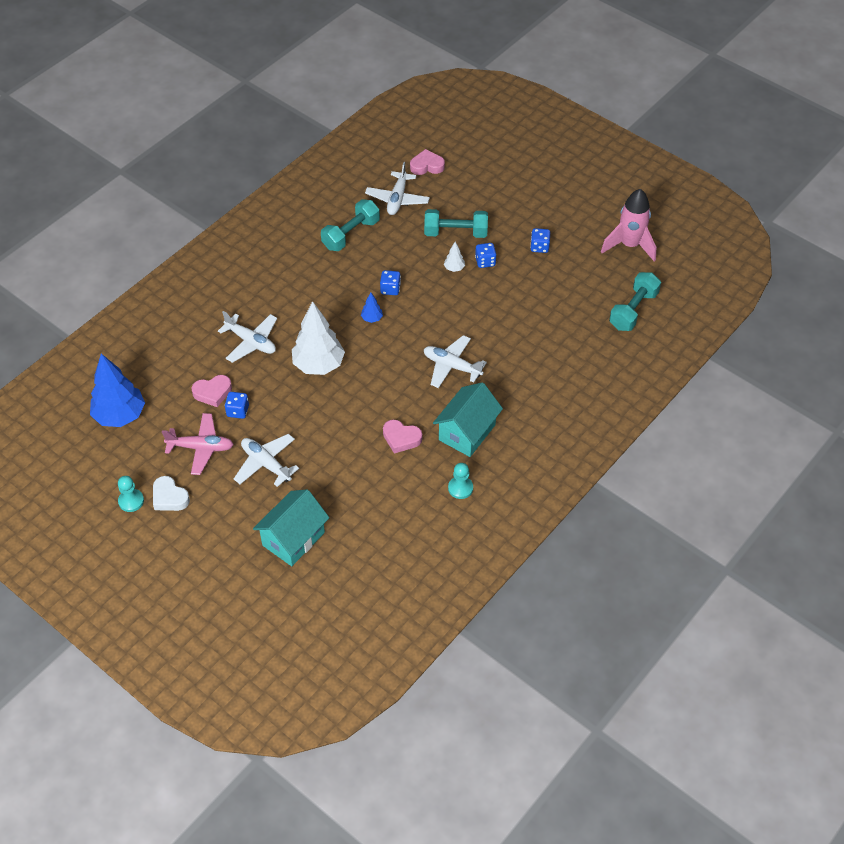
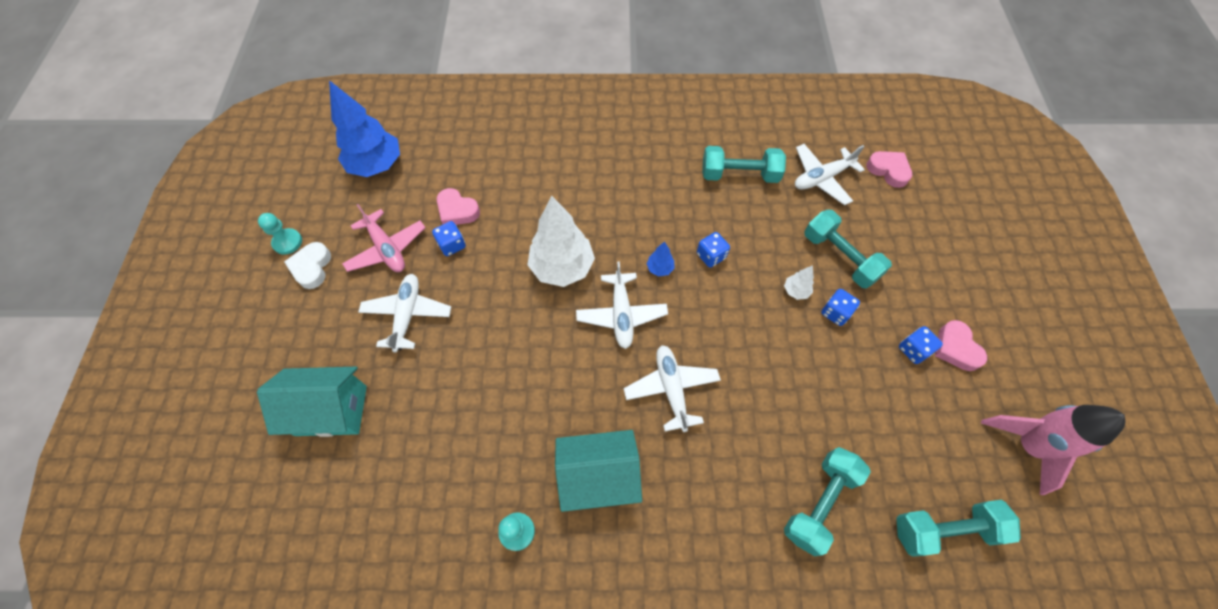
camera: 50 degrees right, 10 degrees up
(251, 342) = (540, 195): white plane -> white plane (621, 314)
(401, 438) = (535, 414): pink heart -> pink heart (956, 348)
(574, 349) = (819, 503): none -> turquoise dumbbell

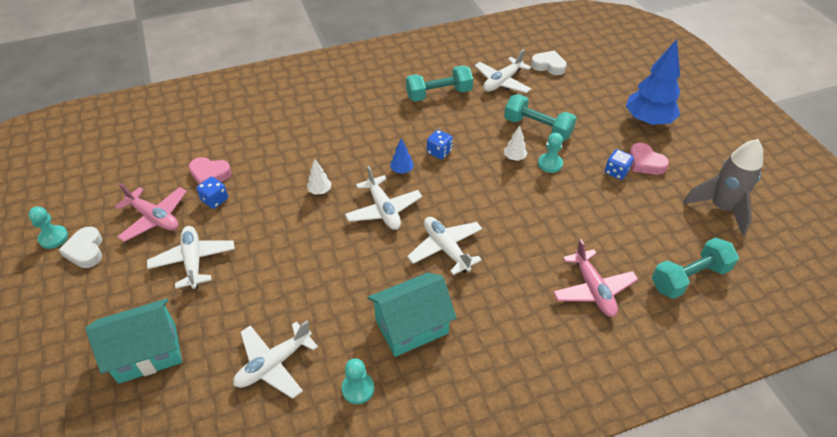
camera: 20 degrees left, 15 degrees down
(377, 166) = (121, 160): blue tree -> blue tree (648, 121)
(444, 469) = (273, 364): none -> white plane
(562, 268) = (320, 191): white tree -> white tree, size x0.43
(819, 503) = (593, 289): turquoise dumbbell -> pink plane
(835, 313) = (550, 164): blue dice -> turquoise pawn
(888, 170) = (548, 66): pink heart -> white heart
(1027, 446) = (720, 208): pink rocket -> grey rocket

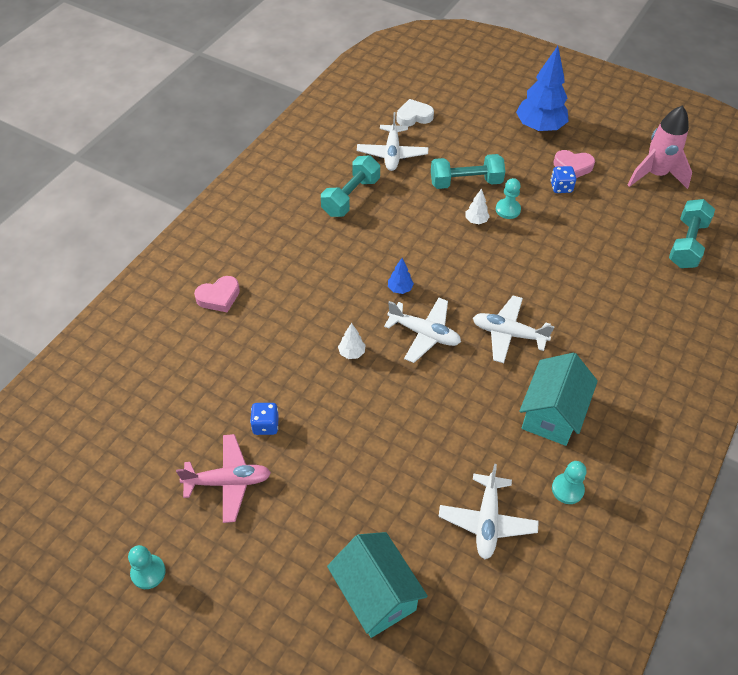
camera: 40 degrees left, 5 degrees up
(85, 250) = (199, 559): white heart -> none
(147, 353) = (376, 595): turquoise house -> turquoise house turned 60 degrees counterclockwise
(193, 261) = (316, 492): white plane -> none
(210, 174) = (229, 405): pink heart -> pink heart (219, 297)
(439, 152) = (411, 252): blue dice -> none
(593, 289) = (639, 295): pink plane -> none
(720, 208) = (655, 175): grey rocket -> pink rocket

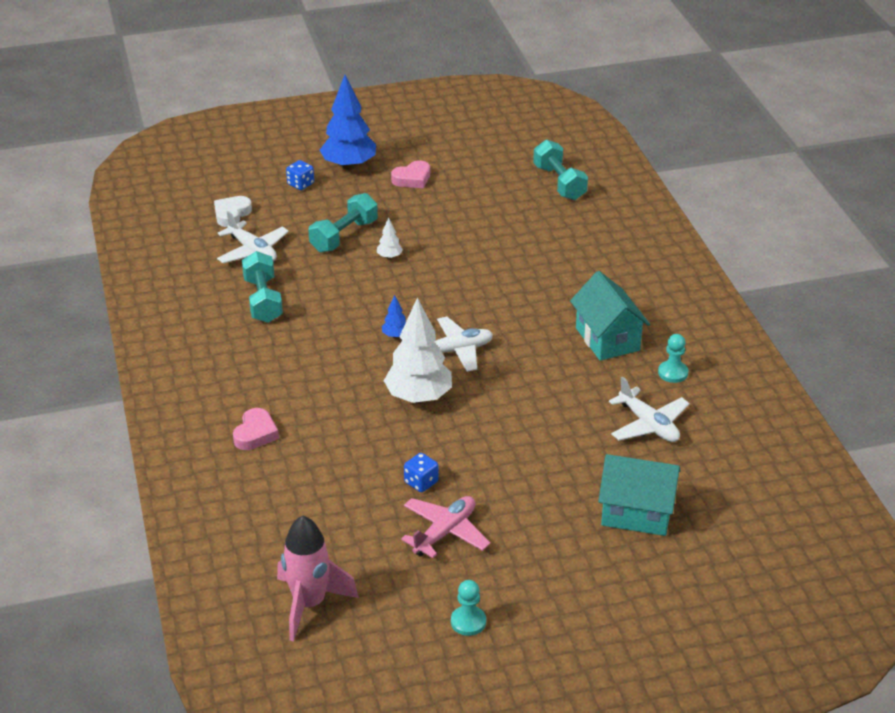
camera: 45 degrees left, 15 degrees down
(352, 353) = (419, 397): white tree -> white tree, size x2.33
(508, 210) = (403, 235): turquoise pawn -> none
(508, 334) = (514, 312): white plane -> none
(561, 187) = (422, 197): blue dice -> blue dice (300, 184)
(655, 175) = (480, 150): pink rocket -> pink rocket (309, 604)

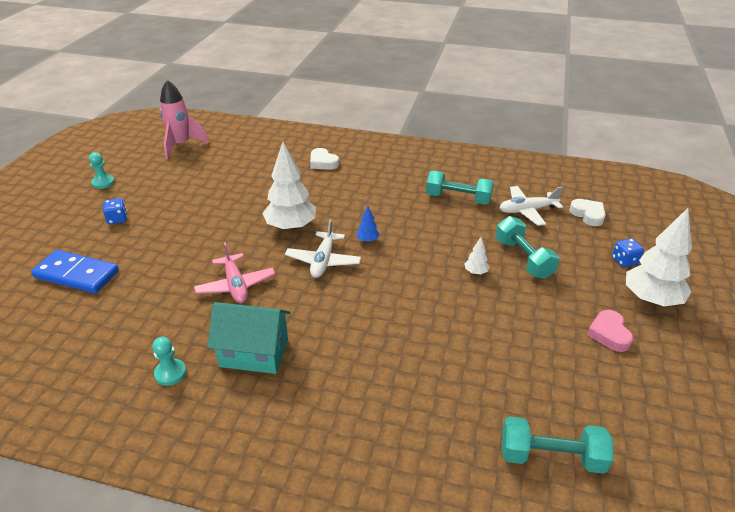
camera: 120 degrees right, 0 degrees up
(255, 433) = (323, 162): pink heart -> white heart
(349, 166) = (651, 300): blue tree -> white tree
(421, 482) = (216, 202): blue dice -> blue dice (117, 219)
(445, 532) = (168, 197): pink plane -> pink plane (236, 285)
(636, 513) = (76, 274): turquoise house -> blue domino
(648, 425) = (137, 324): white plane -> none

